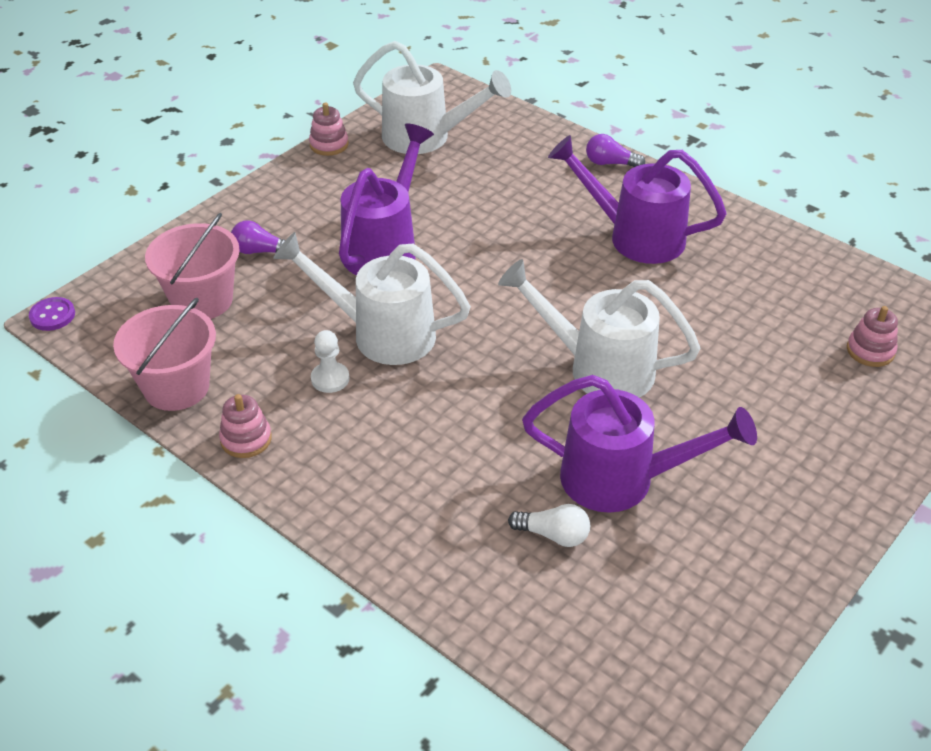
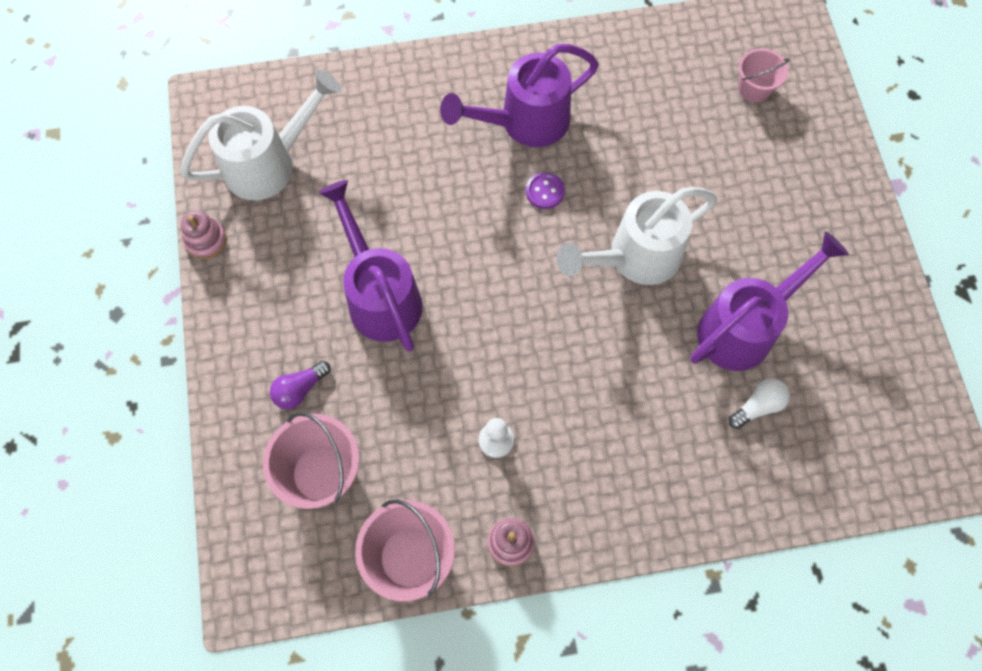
camera: 50 degrees left, 25 degrees up
(52, 315) = (234, 604): purple button -> purple button (545, 191)
(381, 334) = (478, 370): white watering can -> none
(610, 163) = (428, 68): purple light bulb -> none
(870, 351) = (754, 89): pink stacking toy -> pink bucket

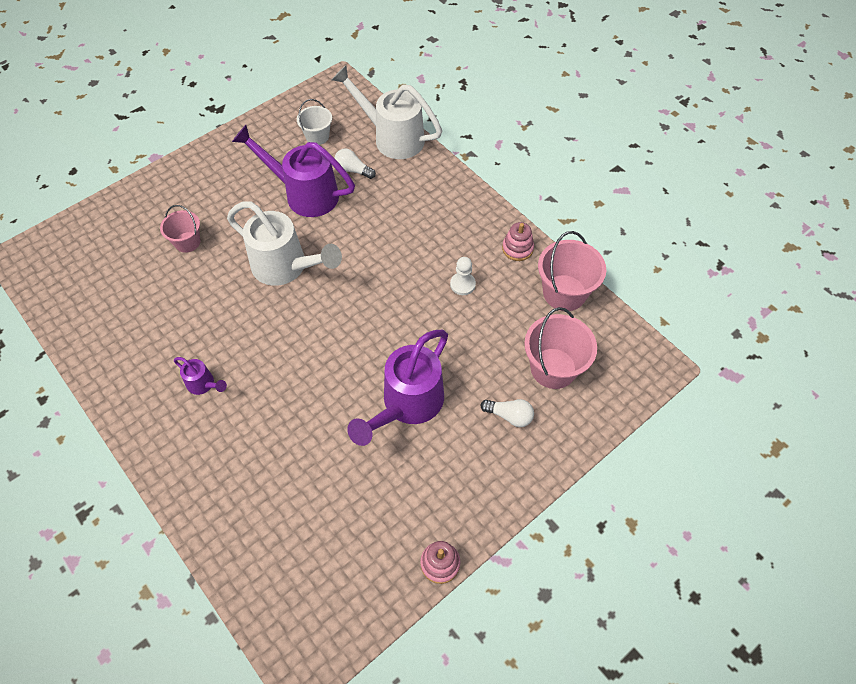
camera: 120 degrees left, 10 degrees down
(269, 163) = (340, 559): white watering can -> white watering can (392, 137)
(300, 389) = (509, 416): purple light bulb -> white light bulb
(525, 122) = (203, 384): purple watering can -> purple watering can, size x0.46
(545, 191) = (260, 342): purple button -> none
(754, 89) = (105, 255): pink bucket -> pink bucket (187, 242)
(847, 391) = (317, 136): none -> white bucket

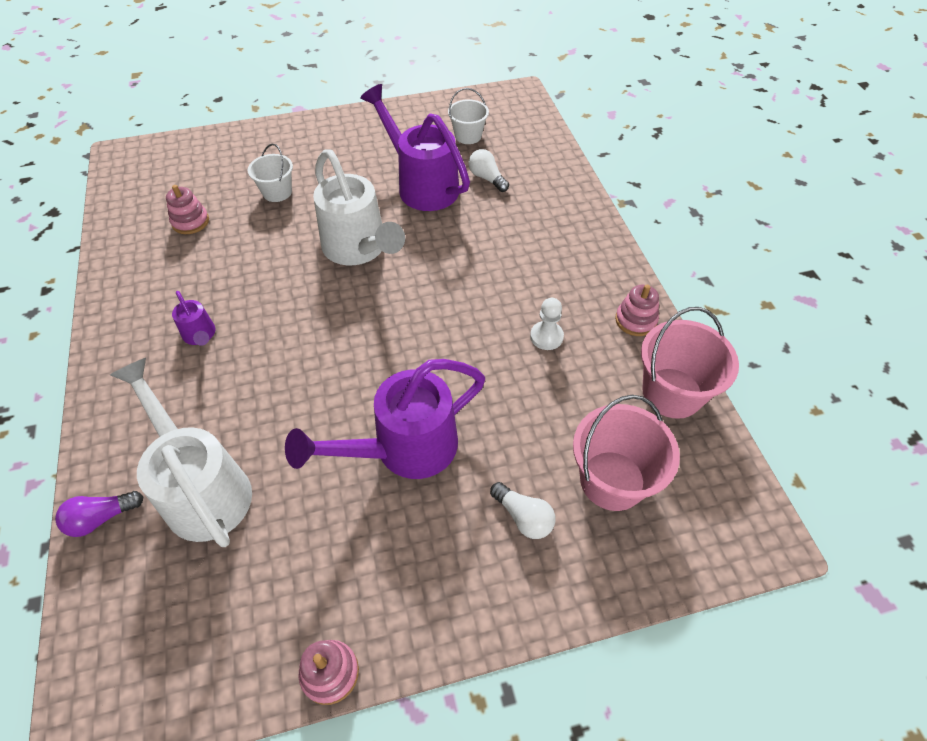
camera: 25 degrees right, 5 degrees down
(129, 295) = (190, 222): none -> pink stacking toy
(187, 242) = (277, 192): pink bucket -> white bucket
(221, 543) = (101, 518): none -> purple light bulb
(392, 137) = (548, 160): white watering can -> white watering can (202, 488)

